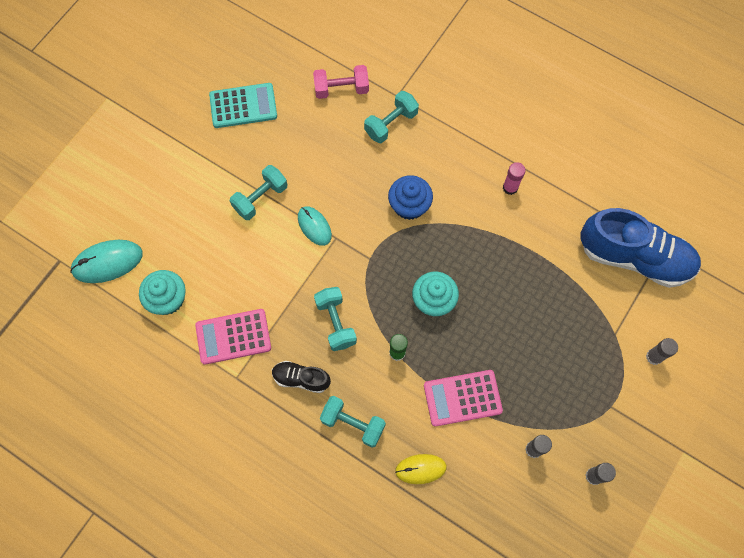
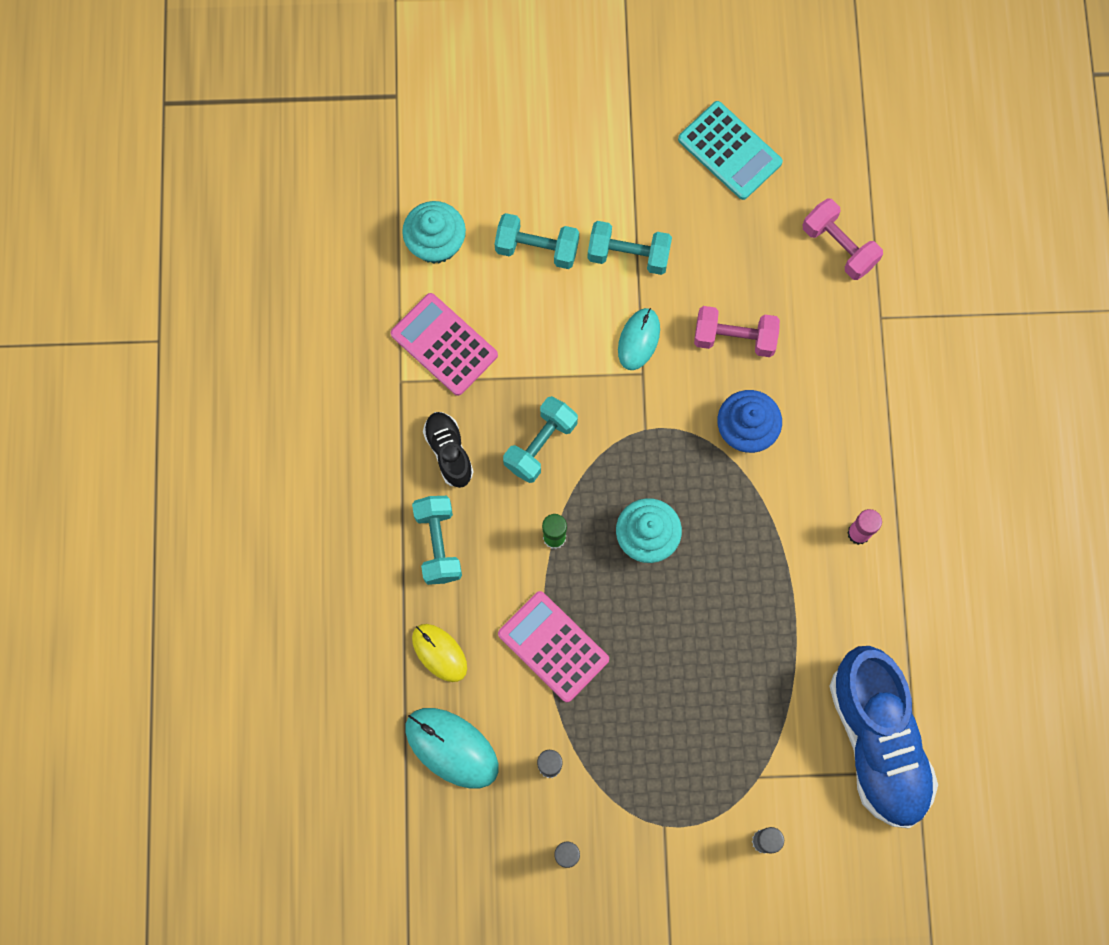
camera: 55 degrees right, 5 degrees up
(107, 262) = (431, 147): turquoise mouse -> turquoise mouse (451, 748)
(352, 176) = (734, 338): none -> pink dumbbell
(391, 123) = (837, 336): turquoise dumbbell -> turquoise dumbbell (537, 248)

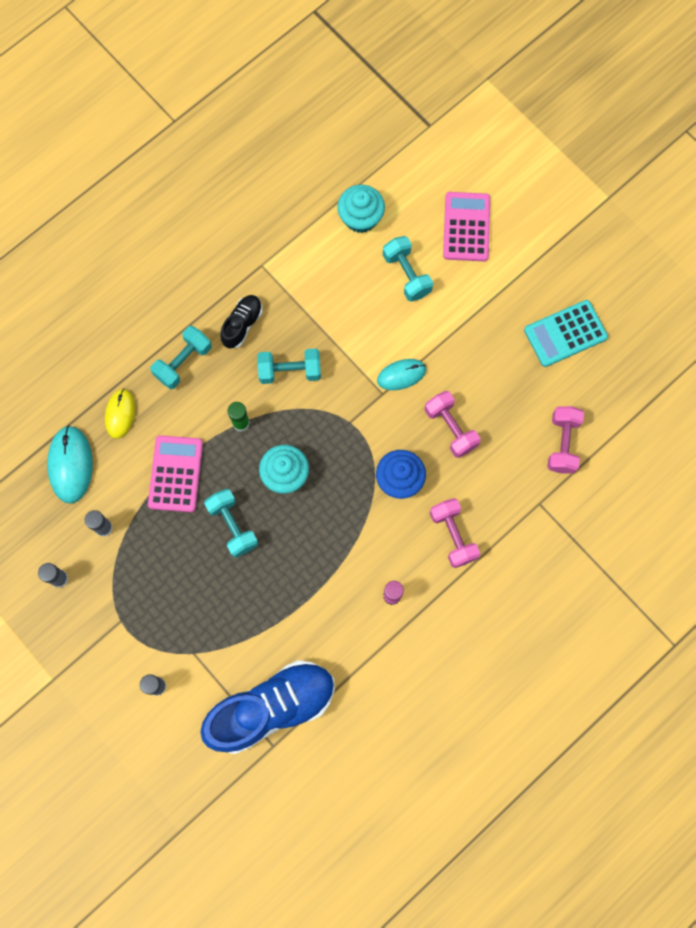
camera: 50 degrees right, 0 degrees up
(444, 344) = (304, 271): pink calculator -> pink calculator (466, 227)
(628, 255) = (448, 328): turquoise dumbbell -> turquoise dumbbell (233, 526)
(729, 151) = (565, 333): turquoise calculator -> turquoise calculator turned 60 degrees clockwise
(845, 425) = (453, 535): none -> pink dumbbell
(877, 741) = (272, 707): blue shoe -> blue shoe turned 150 degrees counterclockwise

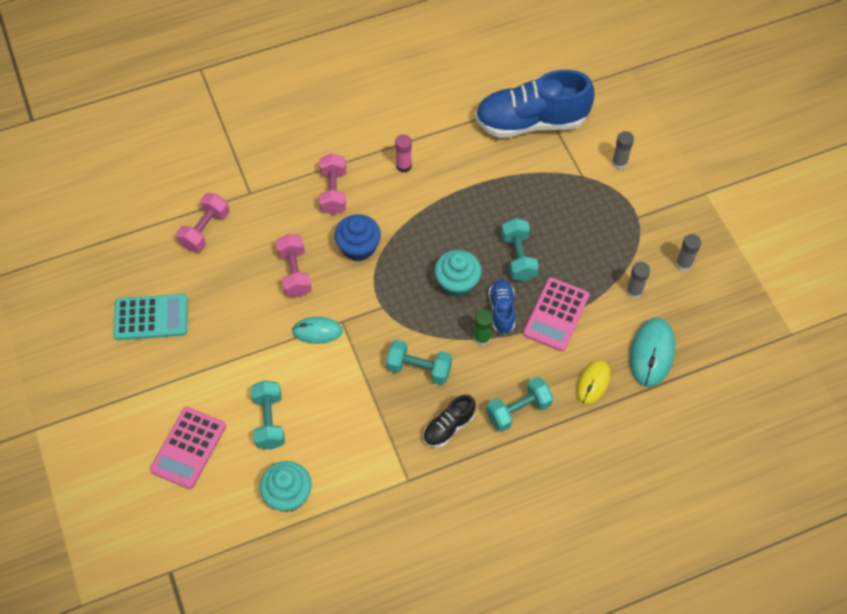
camera: 160 degrees left, 15 degrees down
(231, 459) = (502, 310): none -> blue shoe

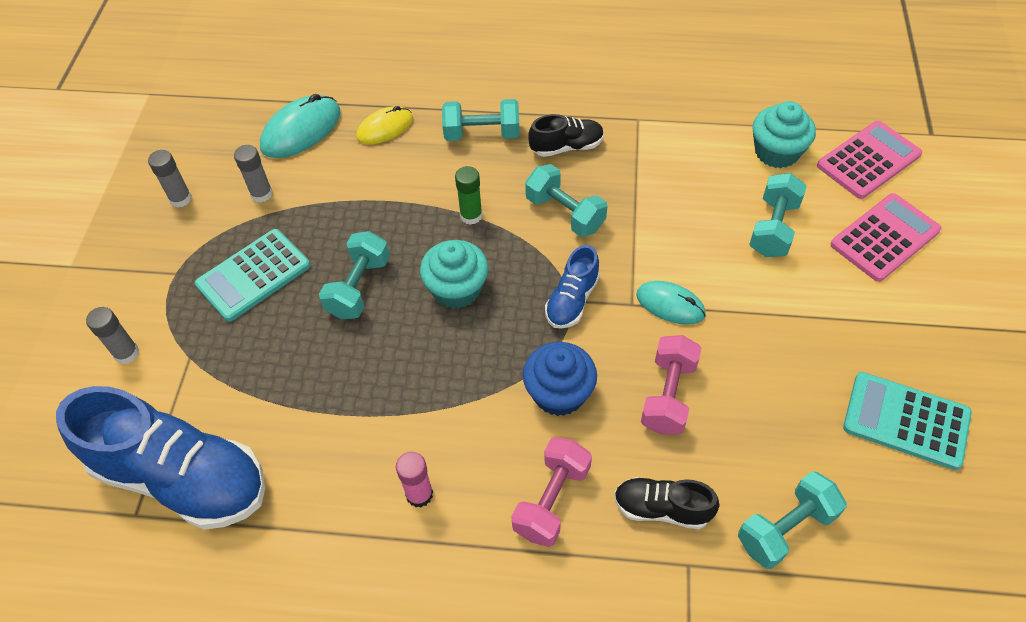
camera: 150 degrees left, 5 degrees down
(205, 230) = (785, 528): pink dumbbell -> turquoise dumbbell
(274, 212) = (661, 508): none -> black shoe
(502, 310) = (426, 235): blue shoe -> blue shoe (572, 300)
(556, 314) = (368, 206): pink calculator -> pink calculator (868, 160)
(589, 236) = (253, 275): none -> turquoise calculator

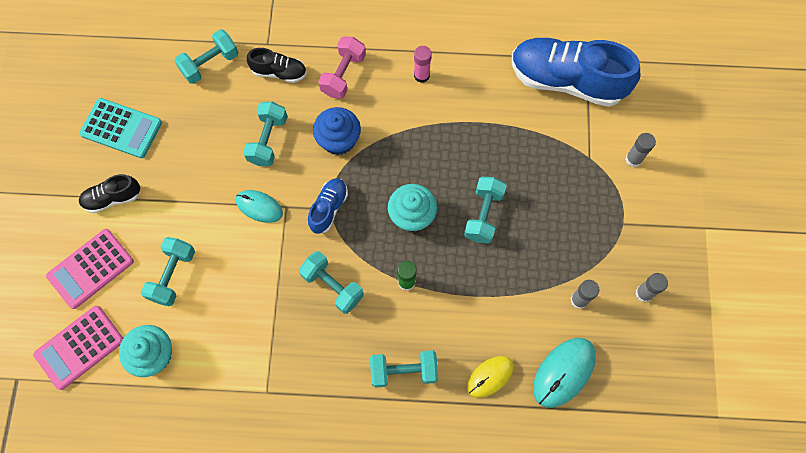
camera: 175 degrees right, 15 degrees up
(253, 275) = (563, 223): turquoise calculator -> none
(566, 147) = (330, 357): black shoe -> black shoe (112, 198)
(668, 395) = (268, 140): pink dumbbell -> turquoise dumbbell

